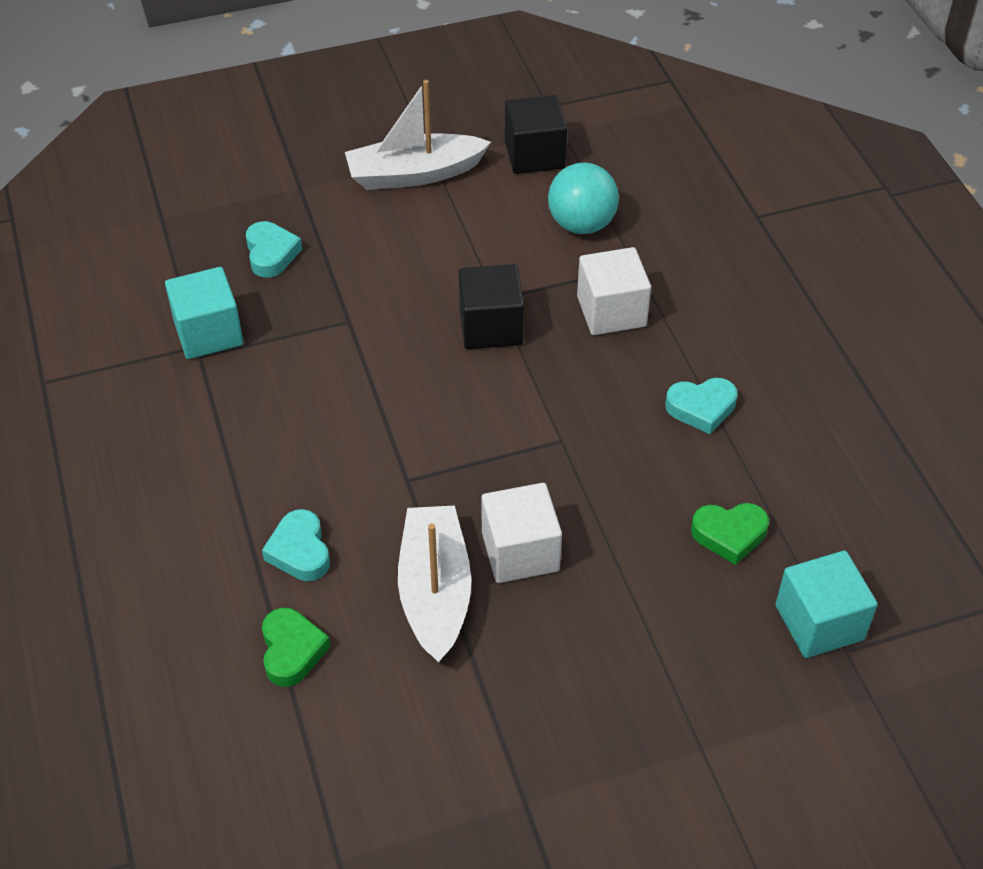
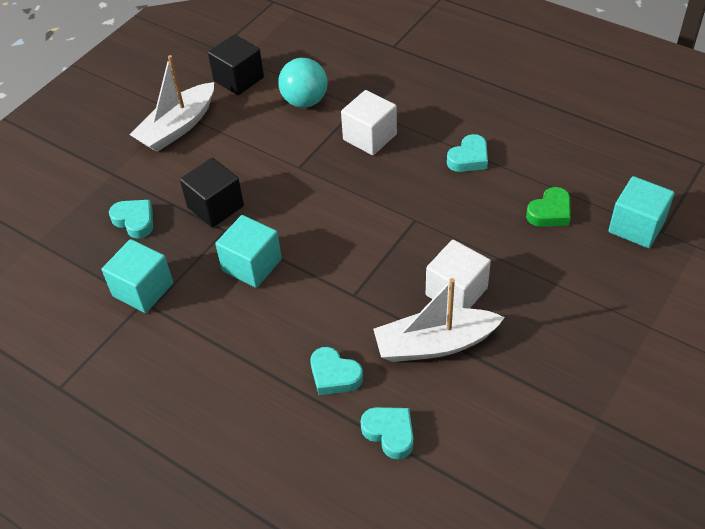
camera: 35 degrees left, 0 degrees up
(292, 650) = (390, 433): green heart -> turquoise heart
(337, 377) = (252, 265): none -> turquoise cube
(435, 592) = (434, 344): white boat -> white boat turned 60 degrees counterclockwise
(491, 327) = (312, 184): black cube -> black cube (215, 206)

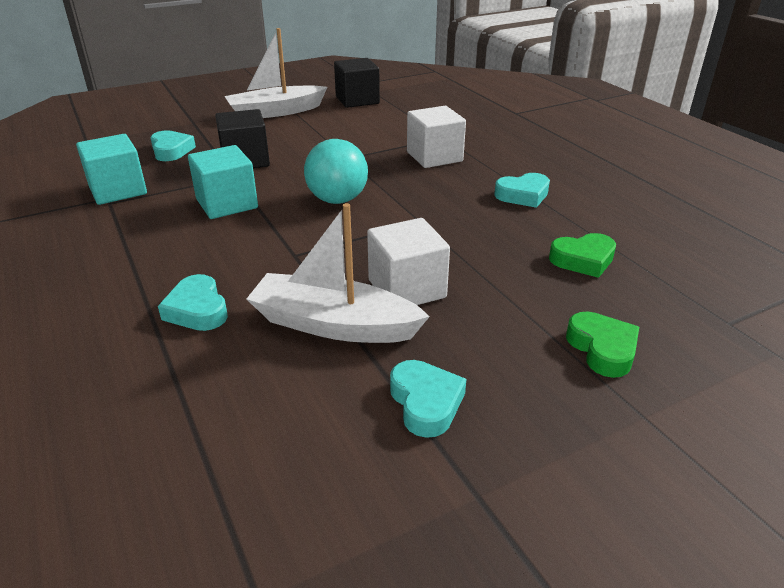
camera: 25 degrees right, 15 degrees down
(305, 101) = (398, 123): turquoise ball -> turquoise ball (337, 200)
(390, 433) = (190, 387): turquoise heart -> turquoise heart (426, 402)
(604, 287) = (602, 349): none -> green heart
(636, 226) = (693, 306): turquoise cube -> none

